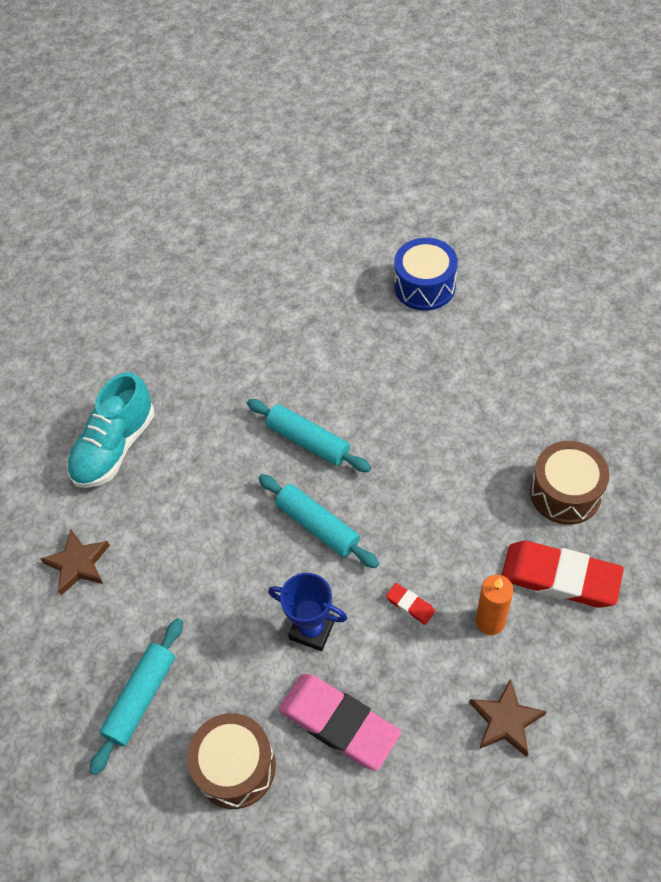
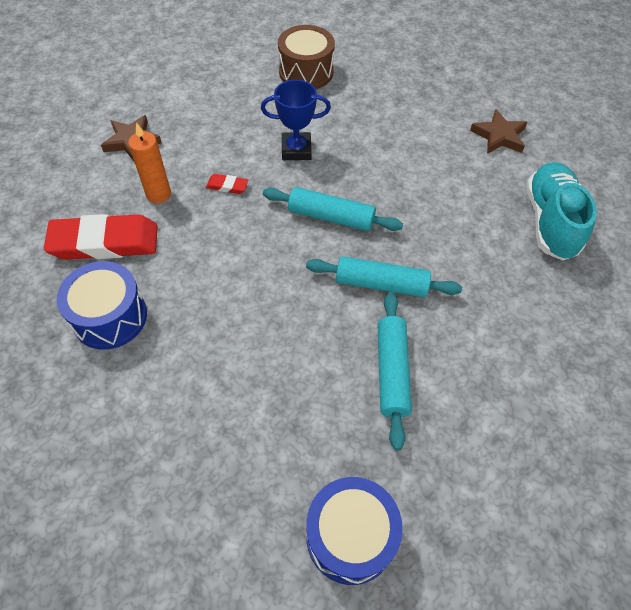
camera: 150 degrees right, 0 degrees up
(141, 698) = (390, 83): turquoise rolling pin -> turquoise rolling pin (391, 372)
(339, 723) = (250, 108): pink eraser -> none
(565, 493) = (110, 317): brown drum -> blue drum

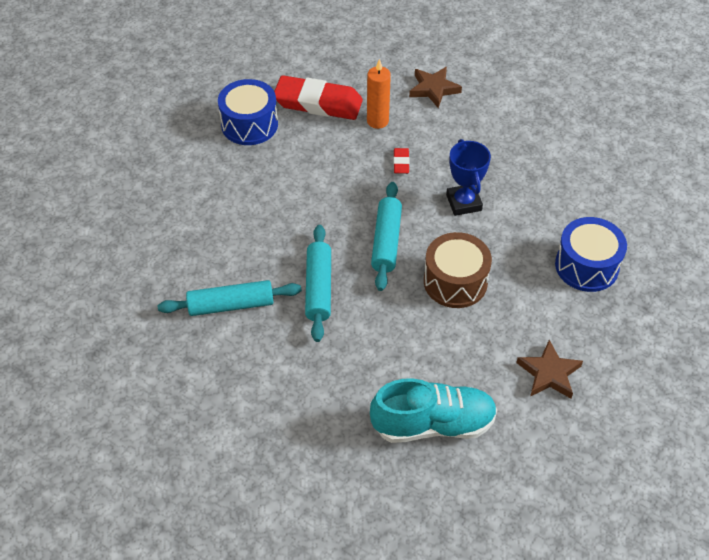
camera: 80 degrees right, 5 degrees down
(105, 242) = (318, 103): red eraser -> red eraser turned 60 degrees counterclockwise
(306, 72) = (582, 191): brown drum -> brown drum (455, 282)
(350, 536) = (95, 294): blue drum -> blue drum (586, 266)

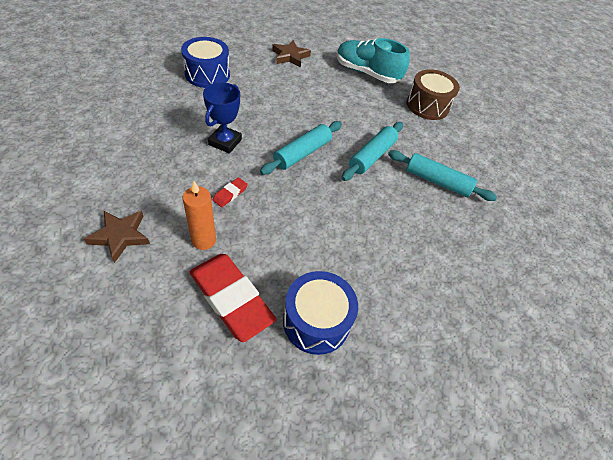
camera: 150 degrees left, 0 degrees up
(455, 282) = (287, 110): brown drum -> brown drum (427, 105)

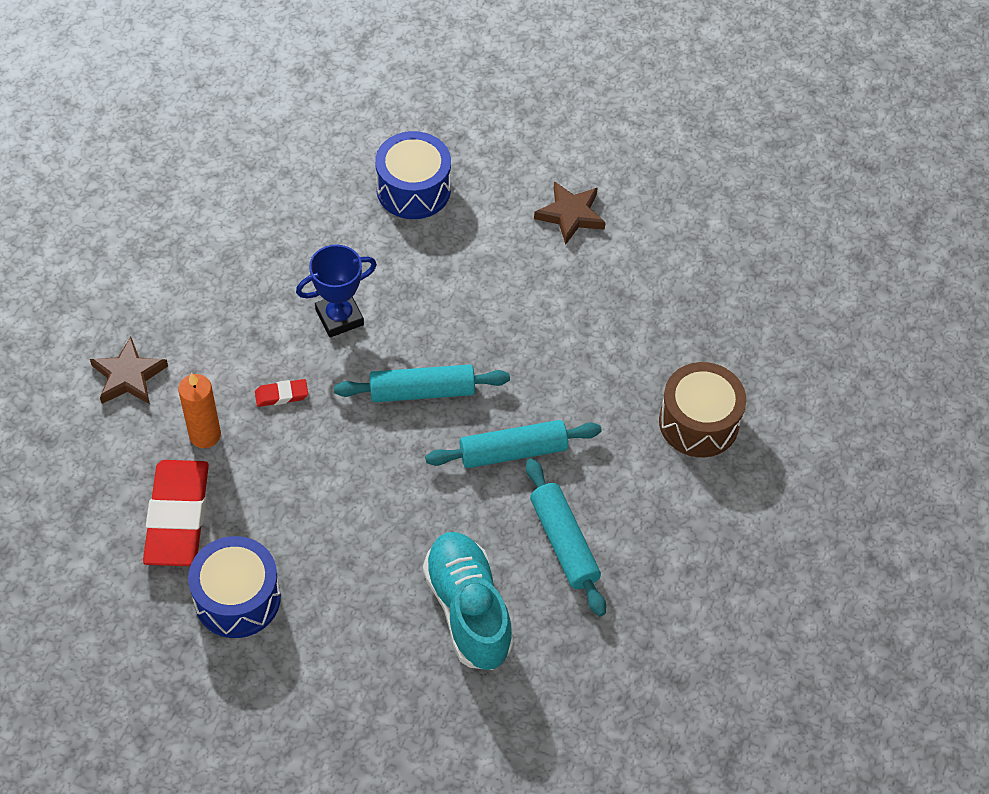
camera: 45 degrees right, 5 degrees up
(367, 73) = (664, 310): turquoise shoe -> turquoise shoe (468, 610)

